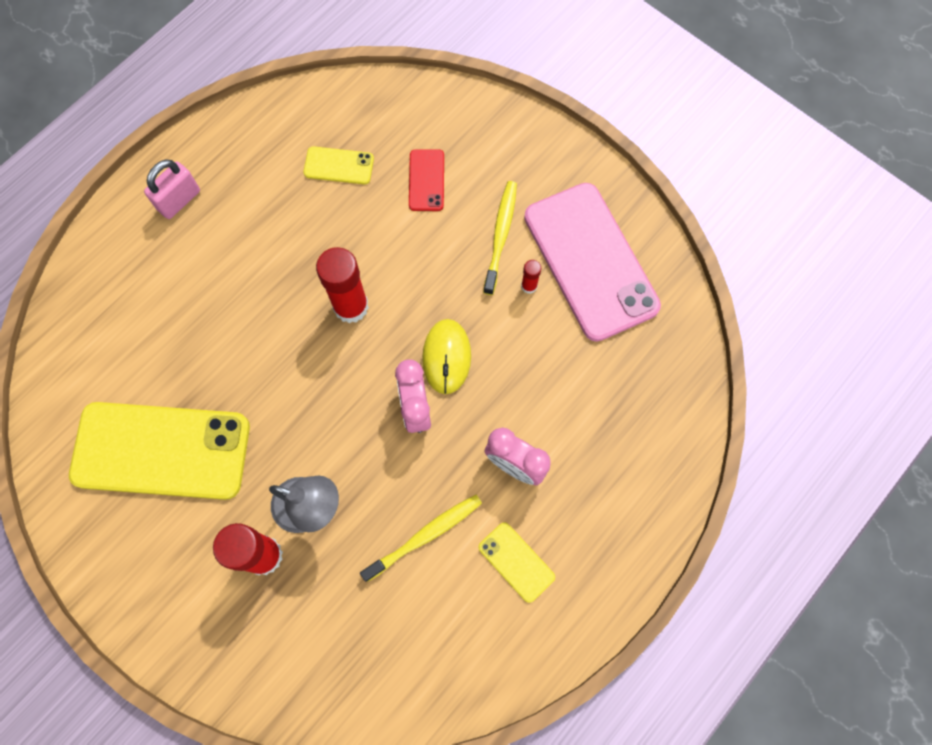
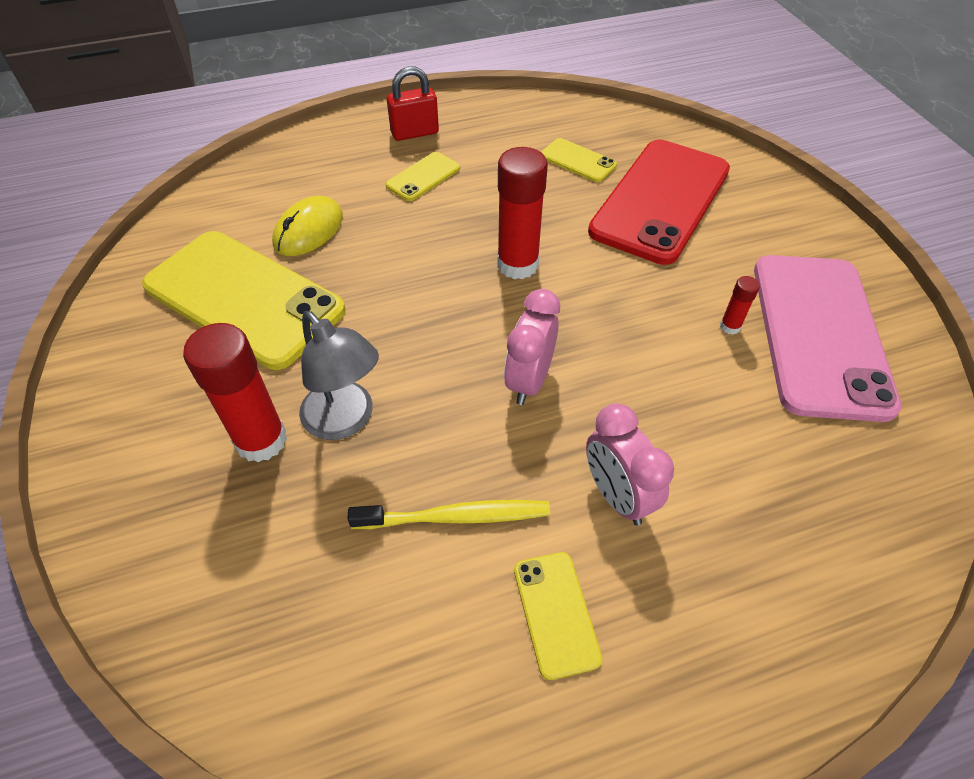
camera: 30 degrees right, 20 degrees down
(179, 200) = (415, 133): pink padlock -> red padlock
(220, 250) = (423, 177): none -> yellow phone
(426, 180) = (660, 200): red phone -> red phone, size x2.28
(446, 357) = (594, 349): yellow mouse -> yellow mouse (309, 230)
(500, 236) = (718, 272): yellow toothbrush -> none

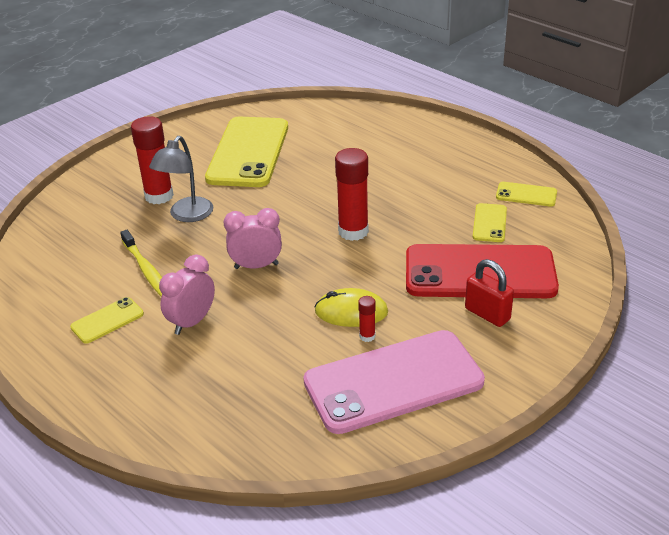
camera: 65 degrees right, 15 degrees down
(309, 230) = (318, 150): yellow mouse -> yellow mouse (351, 312)
(415, 133) = (449, 149): red padlock -> red padlock (487, 314)
(423, 177) = (406, 169): yellow phone -> yellow phone (526, 195)

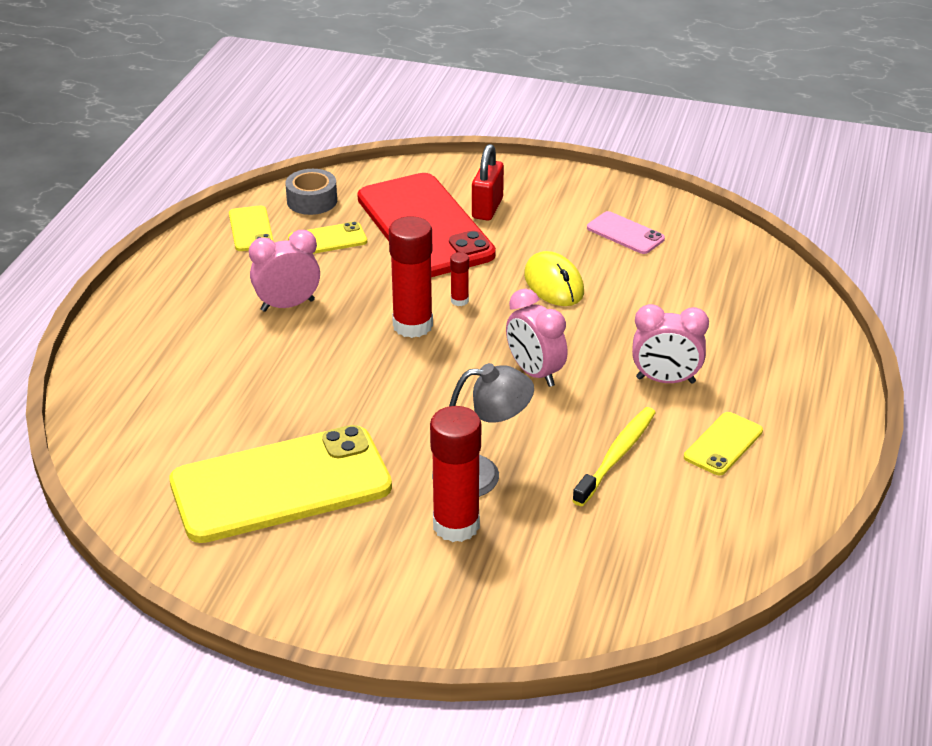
camera: 120 degrees left, 0 degrees up
(107, 320) = (723, 444): yellow phone -> yellow phone turned 75 degrees counterclockwise
(367, 336) = (580, 264): red glue stick -> red glue stick (459, 301)
(393, 382) = (625, 233): pink phone -> pink phone, size x0.44
(417, 189) = (287, 305): none -> pink clock
(552, 229) = (312, 201): none -> grey tape

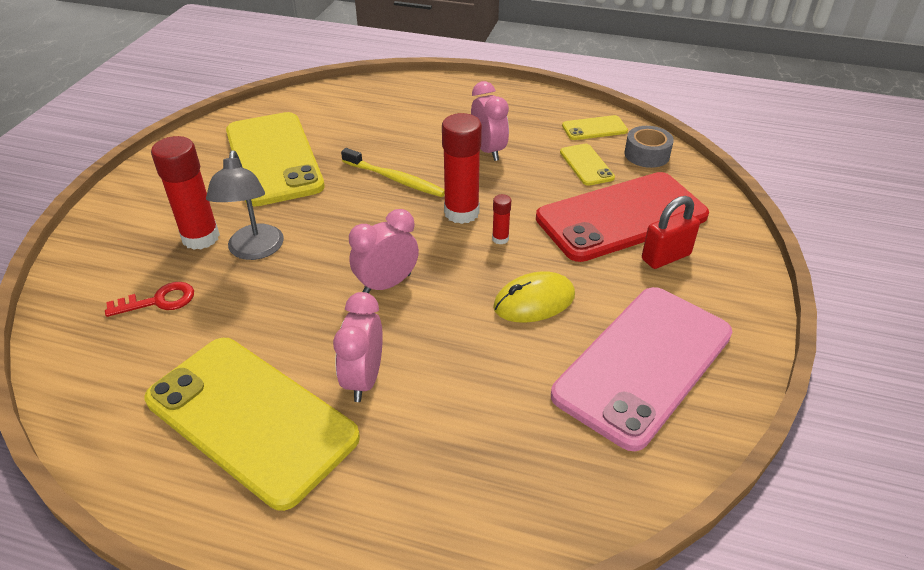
camera: 90 degrees right, 5 degrees up
(487, 208) = (666, 257): red padlock -> red padlock turned 45 degrees counterclockwise
(572, 539) = (159, 301): none -> red key
(616, 456) = (255, 334): yellow toothbrush -> yellow toothbrush (394, 179)
(625, 233) = (643, 364): pink phone -> pink phone, size x2.28
(723, 444) = (251, 418): yellow phone -> yellow phone, size x2.28

